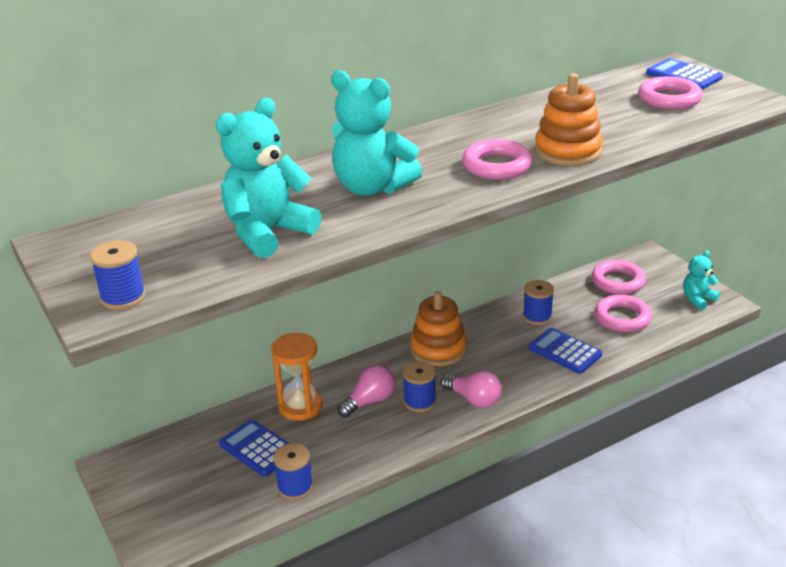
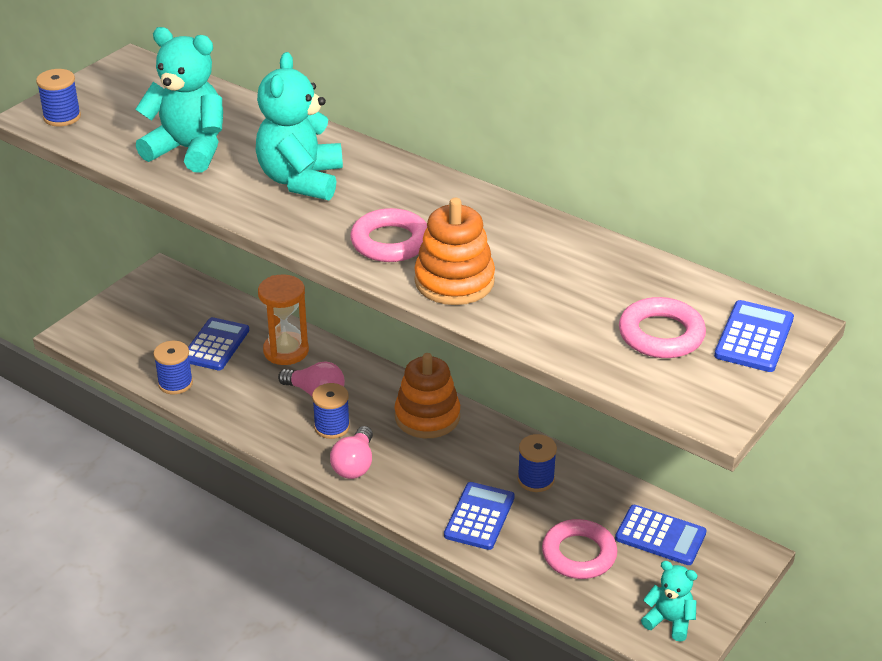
camera: 65 degrees right, 5 degrees up
(618, 282) = (660, 536): pink ring -> blue calculator

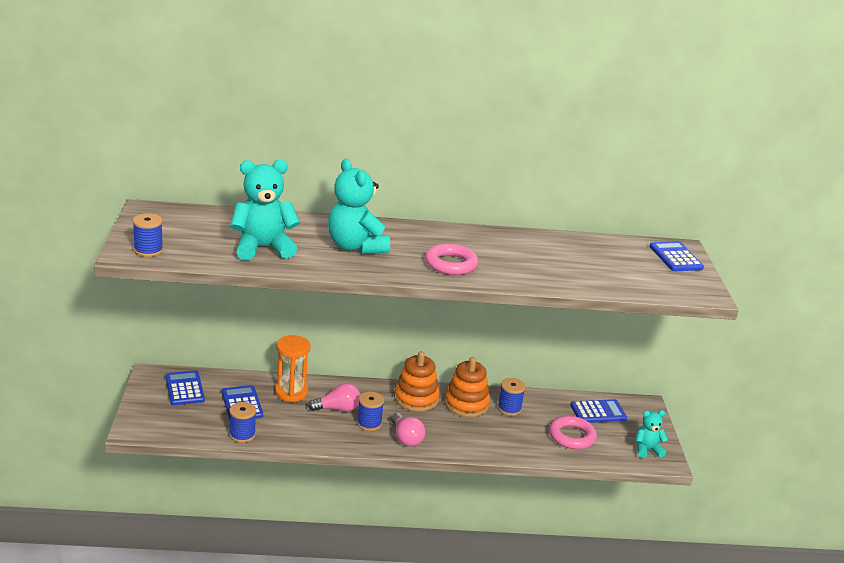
camera: 40 degrees left, 10 degrees down
(454, 281) = (511, 273): orange stacking toy -> orange stacking toy (466, 404)
(479, 516) = (503, 438): blue calculator -> blue calculator (184, 389)
(661, 334) = (637, 268): pink ring -> none

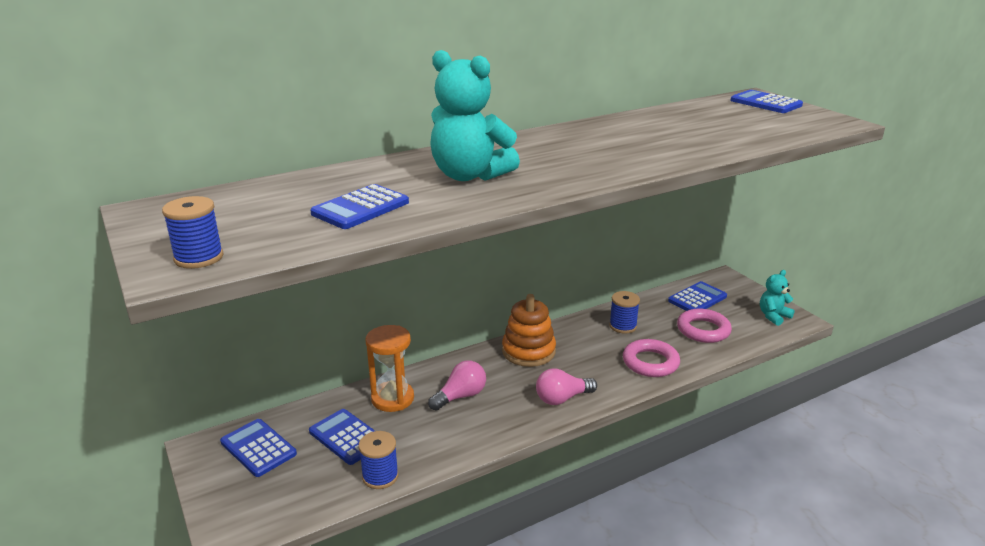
camera: 25 degrees left, 0 degrees up
(263, 248) = (360, 208): turquoise teddy bear -> blue calculator
(369, 423) = (509, 398): blue spool -> none
(406, 438) = (562, 398): pink light bulb -> pink light bulb turned 120 degrees clockwise
(451, 264) = (593, 162): pink ring -> pink ring (650, 362)
(466, 404) = (580, 337): orange stacking toy -> none

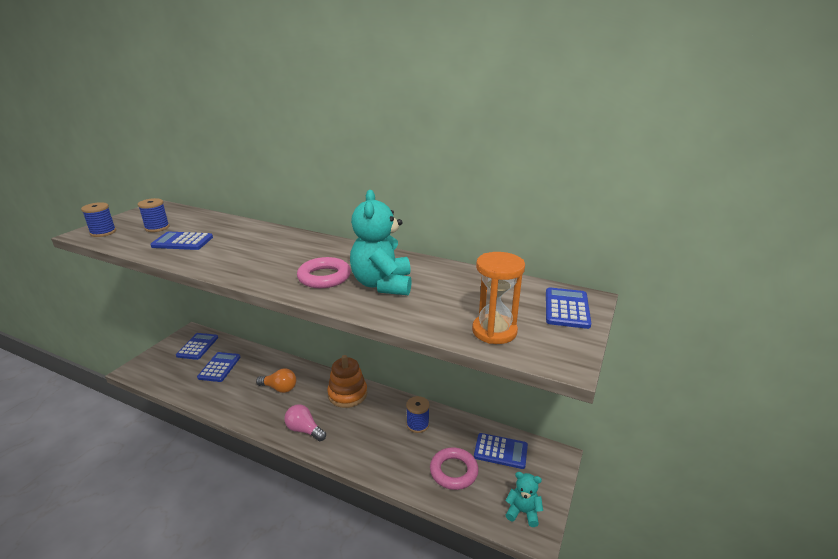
camera: 55 degrees right, 0 degrees up
(380, 476) = (192, 392): blue spool -> blue spool (157, 228)
(392, 398) = (262, 366): orange hourglass -> orange hourglass (494, 331)
(460, 396) = (279, 388): pink light bulb -> orange light bulb
(469, 175) = (254, 251): turquoise teddy bear -> turquoise teddy bear (382, 284)
(650, 362) = (380, 457): pink ring -> pink ring (324, 277)

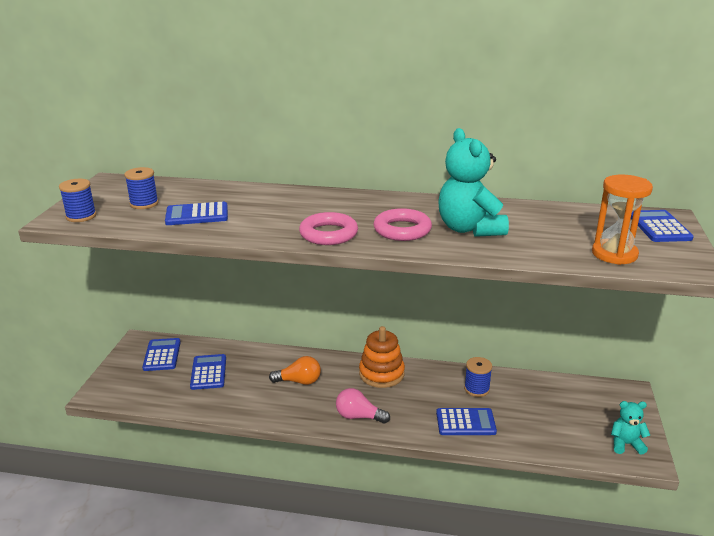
camera: 15 degrees left, 0 degrees up
(453, 471) = (540, 423): pink ring -> pink ring (328, 234)
(500, 451) = (574, 397): blue calculator -> blue calculator (465, 422)

